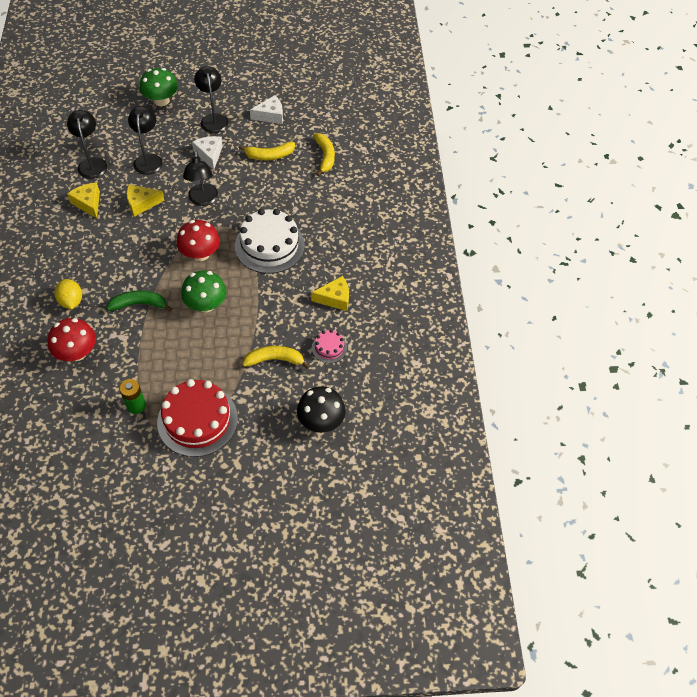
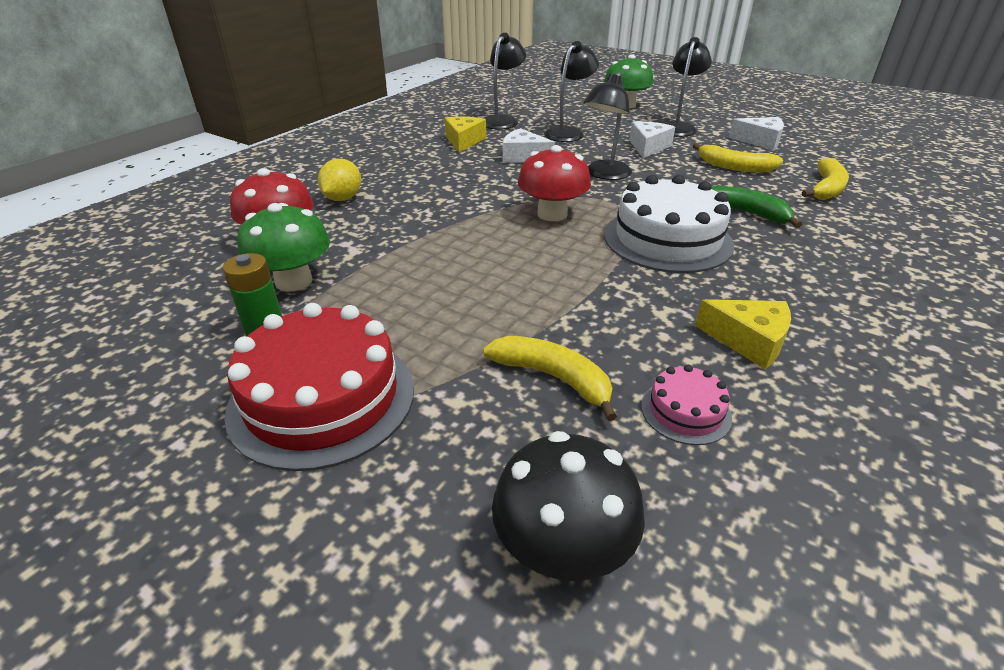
camera: 40 degrees right, 20 degrees down
(139, 304) = (416, 229): green banana -> green banana (745, 213)
(141, 203) = (523, 157): yellow cheese -> white cheese
(206, 304) = (506, 262): green mushroom -> green mushroom (293, 281)

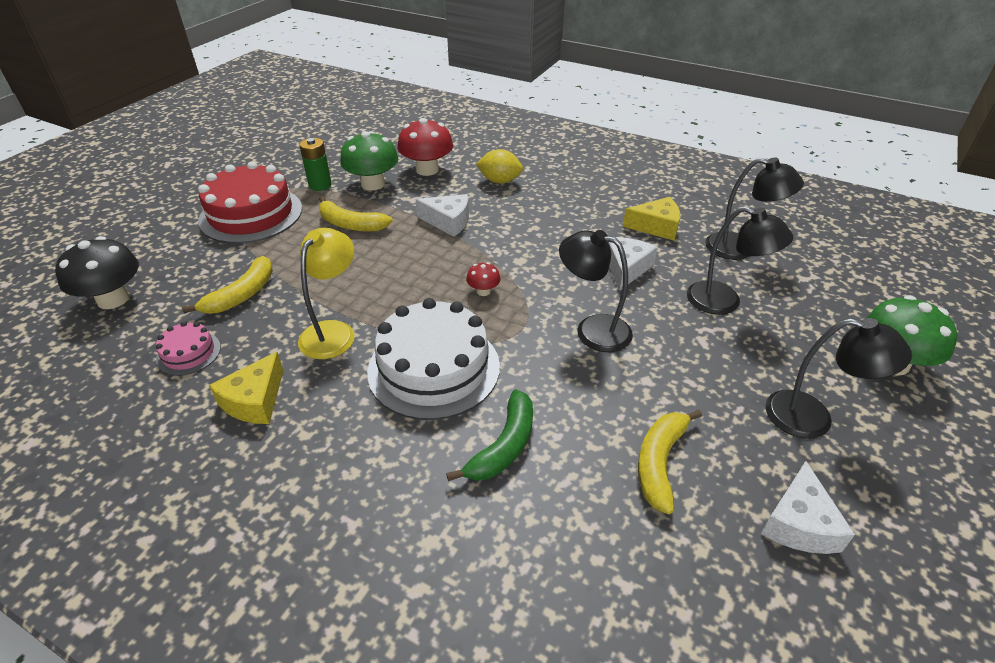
camera: 85 degrees right, 5 degrees up
(552, 214) = (483, 291): red mushroom -> red mushroom, size x0.49
(624, 296) = (333, 332): none -> yellow lamp
(648, 147) = (704, 375): white cheese -> white cheese (448, 222)
(826, 188) = (605, 568): yellow banana -> yellow banana (351, 224)

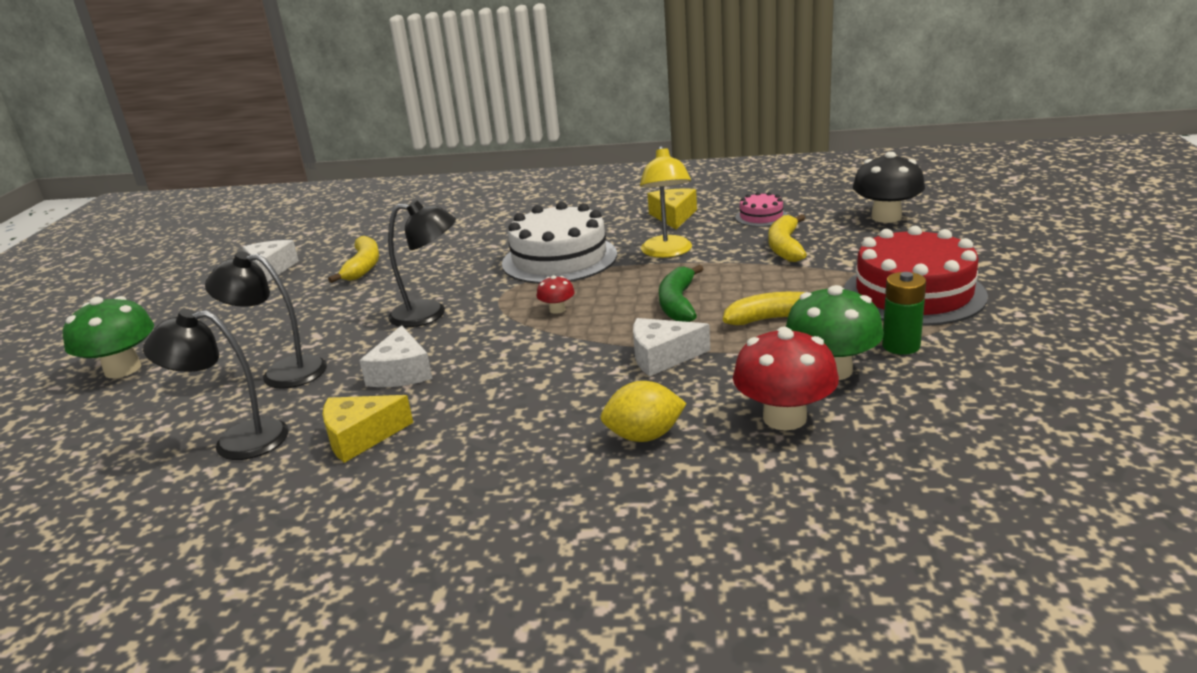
camera: 160 degrees right, 15 degrees down
(504, 446) = (478, 246): green banana -> green banana (678, 303)
(812, 418) = (231, 315): black lamp -> none

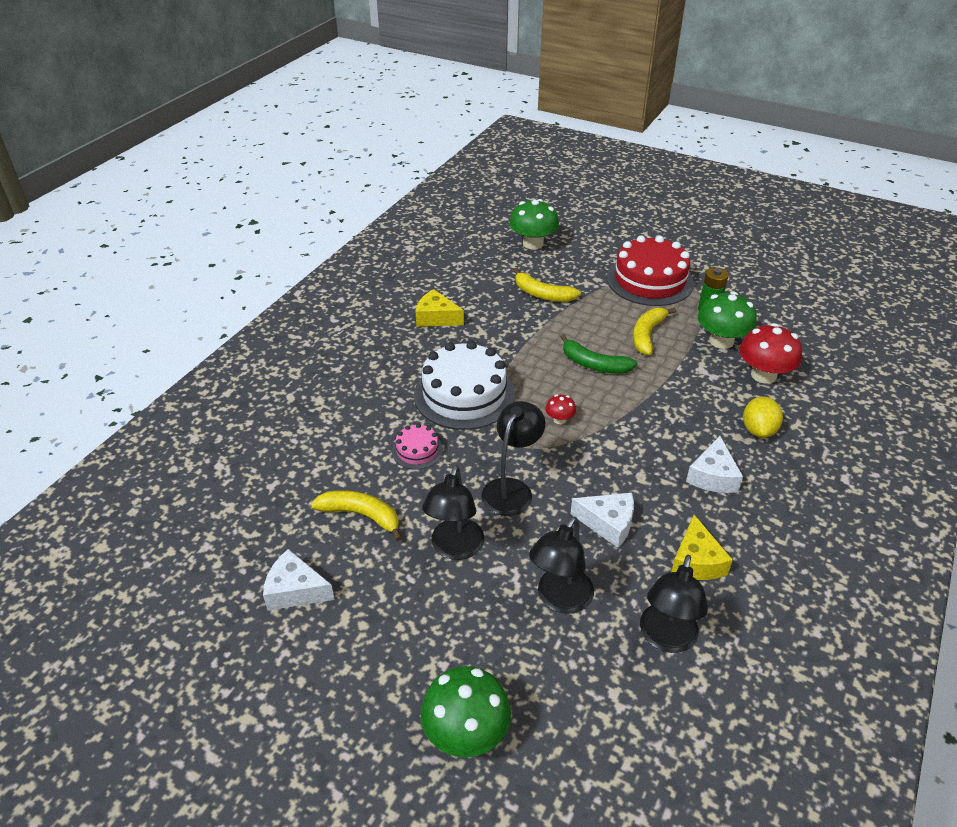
camera: 70 degrees left, 15 degrees up
(336, 311) = (455, 548): none -> black lamp
(662, 357) = (666, 394): white cheese -> white cheese (713, 476)
(667, 252) = (503, 342): yellow lamp -> none
(761, 217) = (480, 284): pink cake -> pink cake (417, 450)
(886, 217) = (533, 243): black mushroom -> green mushroom

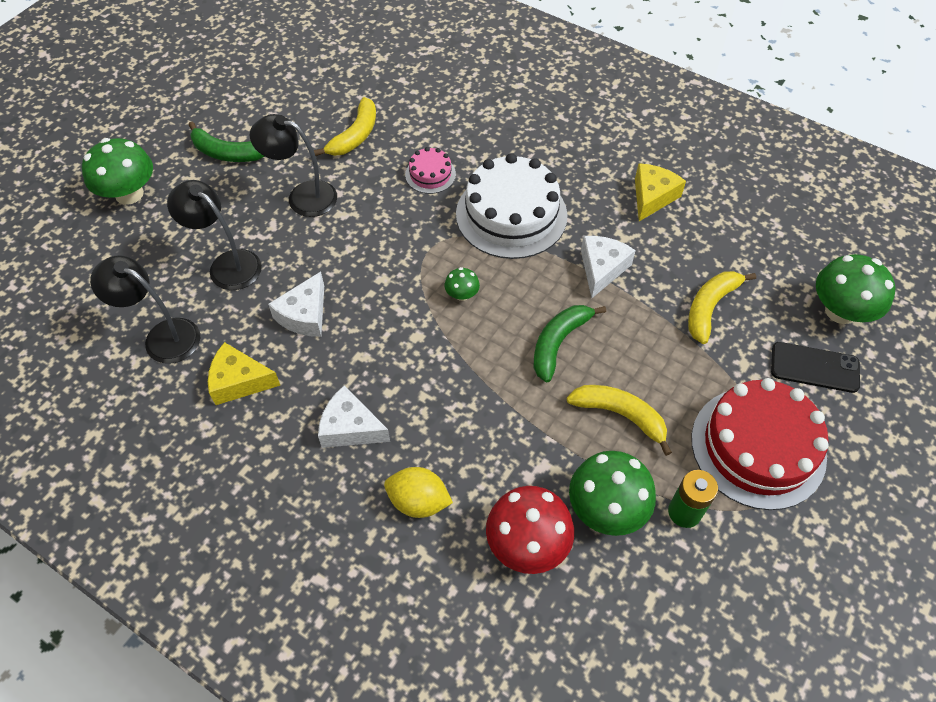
camera: 95 degrees right, 15 degrees up
(295, 590) = (286, 99): white cheese -> white cheese (602, 269)
(389, 635) = (227, 153): none -> green banana
(511, 489) = (366, 242): black lamp -> none
(559, 419) = (462, 294): red mushroom -> green mushroom
(581, 256) = (814, 367): none -> black phone

